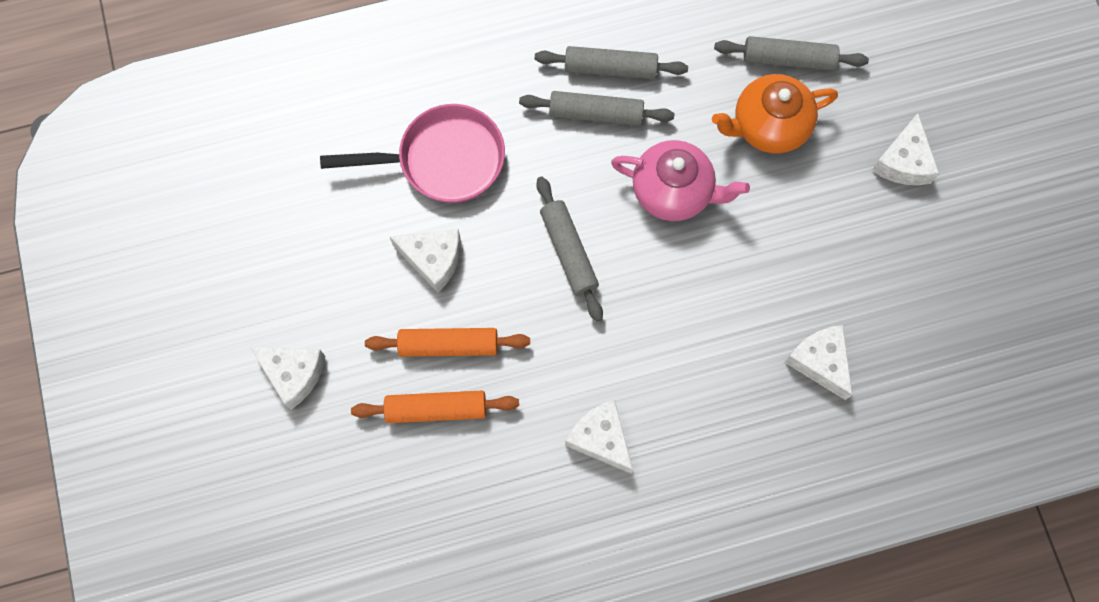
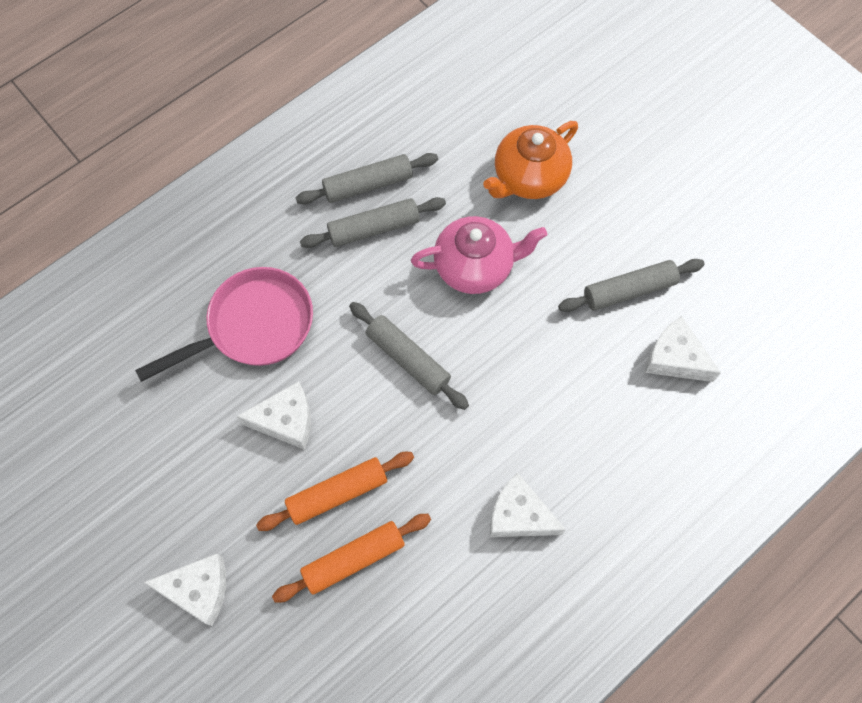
camera: 25 degrees left, 5 degrees down
(788, 59) = (517, 116): grey rolling pin -> grey rolling pin (629, 290)
(903, 161) = (655, 160): white cheese -> none

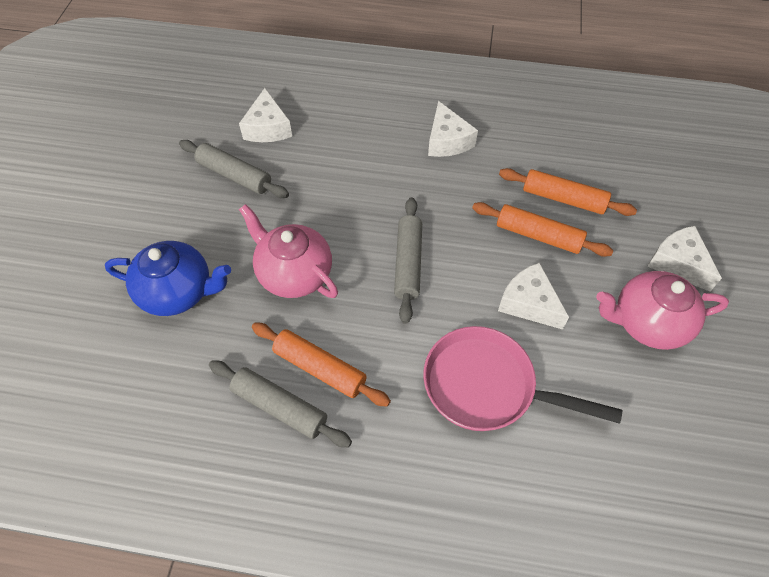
camera: 130 degrees left, 10 degrees down
(181, 498) = (647, 323): none -> pink teapot
(374, 228) = (320, 368): grey rolling pin -> orange rolling pin
(528, 177) = (178, 292): orange teapot -> blue teapot

